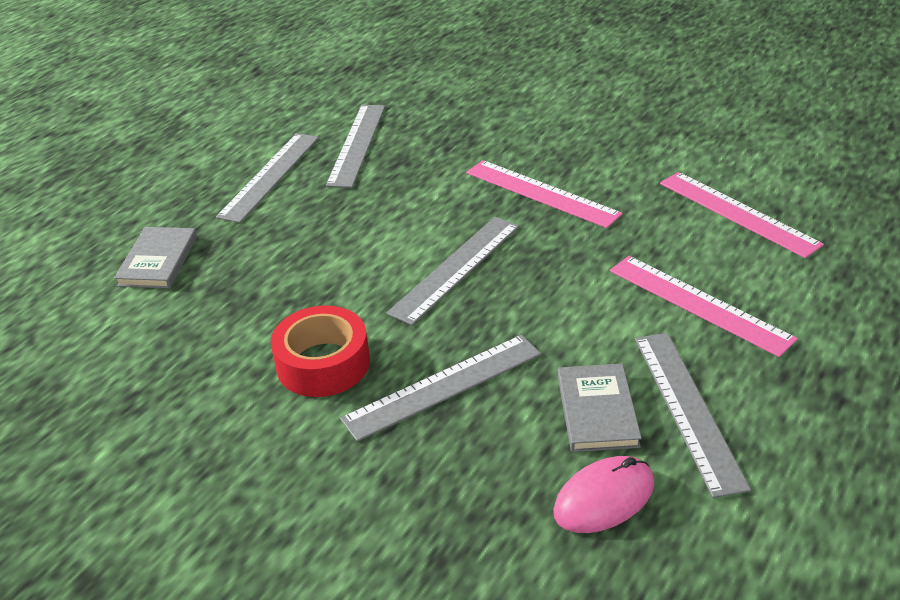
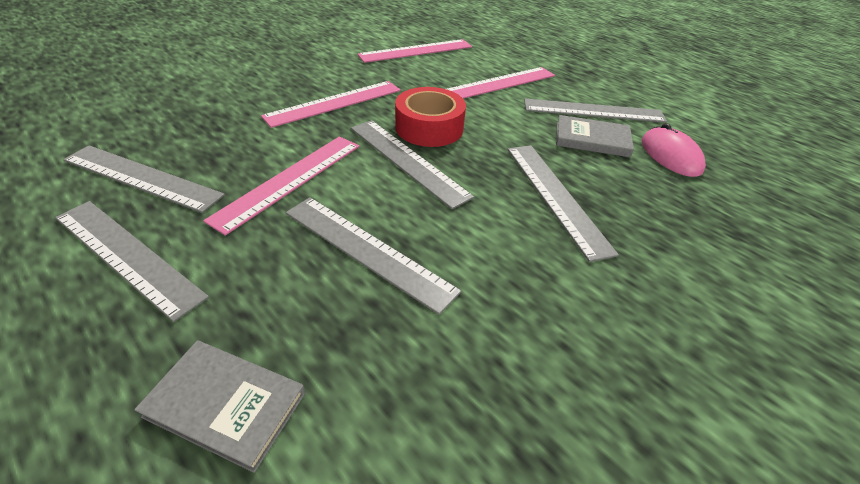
camera: 80 degrees left, 5 degrees up
(311, 278) = (367, 250): none -> grey ruler
(323, 363) = (509, 261): red tape -> red tape (429, 128)
(387, 211) = (289, 180): none -> pink ruler

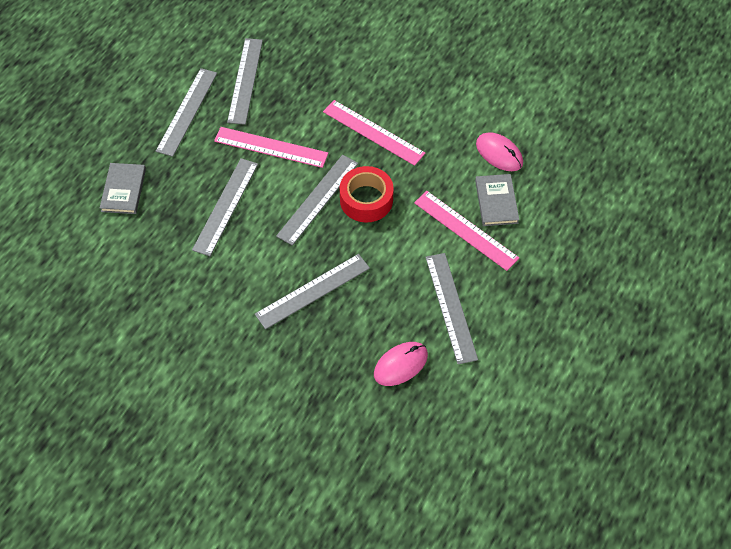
camera: 75 degrees right, 15 degrees up
(416, 51) = (499, 153): pink ruler -> pink mouse
(592, 139) = (400, 308): grey book -> grey book (496, 201)

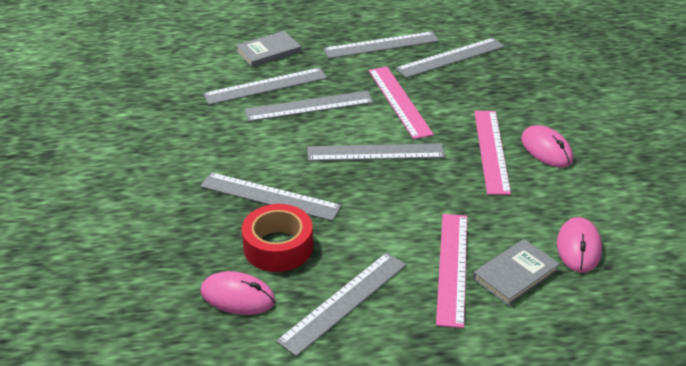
camera: 55 degrees right, 20 degrees down
(172, 219) = (265, 86): none -> grey ruler
(366, 200) = (409, 182): red tape -> red tape (278, 247)
(398, 102) = (546, 149): none -> pink mouse

